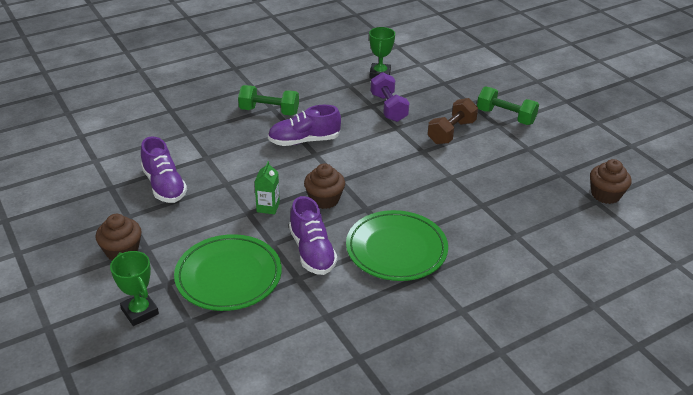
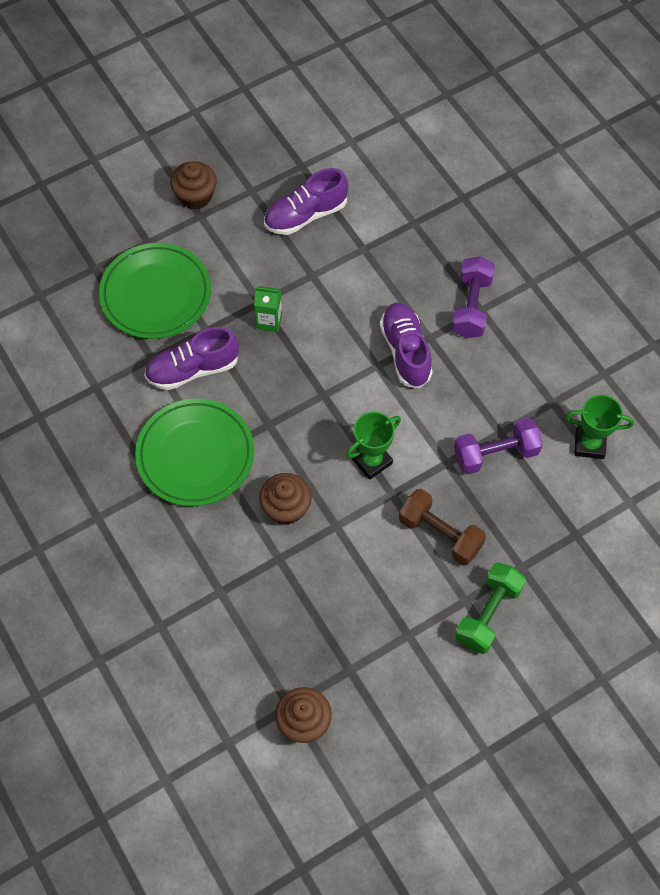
camera: 90 degrees right, 25 degrees up
(140, 311) = (109, 226): green trophy -> green trophy (372, 461)
(269, 111) = (471, 307): green dumbbell -> purple dumbbell
(324, 199) = (285, 379): brown cupcake -> brown cupcake (286, 508)

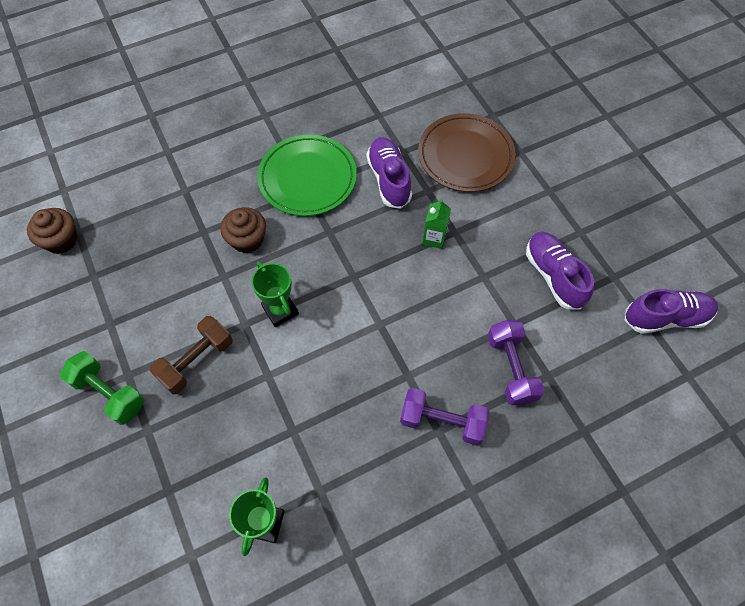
camera: 95 degrees right, 0 degrees up
(156, 294) = (465, 156): green plate -> brown plate
(195, 196) = (571, 188): brown cupcake -> none
(405, 351) = (393, 351): purple shoe -> purple shoe (665, 317)
(496, 454) = (269, 423): purple dumbbell -> purple dumbbell (511, 368)

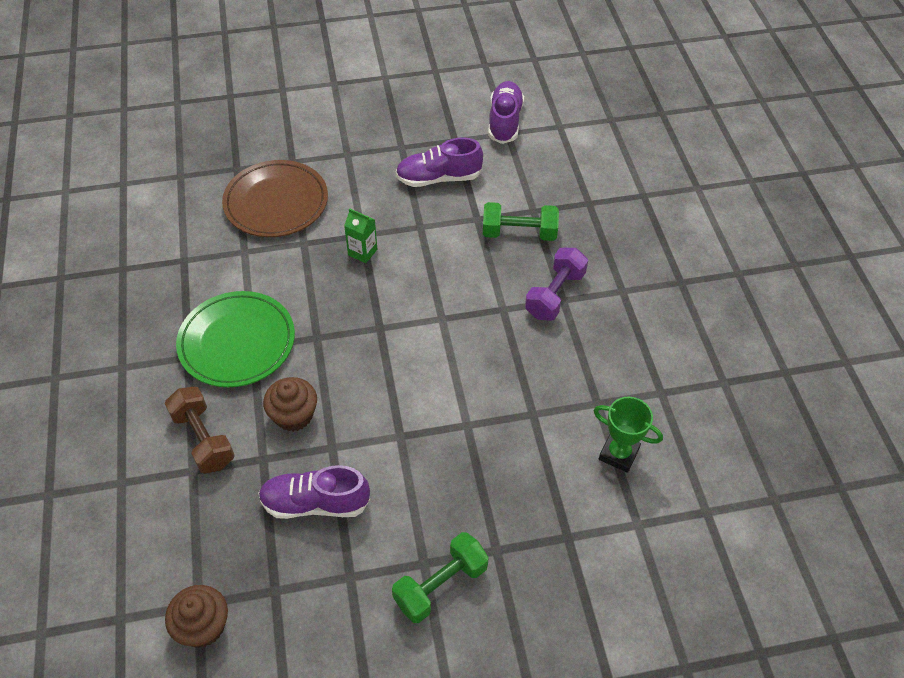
camera: 75 degrees left, 10 degrees down
(196, 361) = (429, 489): brown dumbbell -> brown dumbbell (203, 439)
(280, 310) = (395, 400): green trophy -> none
(389, 179) = (274, 271): purple shoe -> purple shoe (315, 503)
(511, 368) = (519, 233): purple dumbbell -> green dumbbell

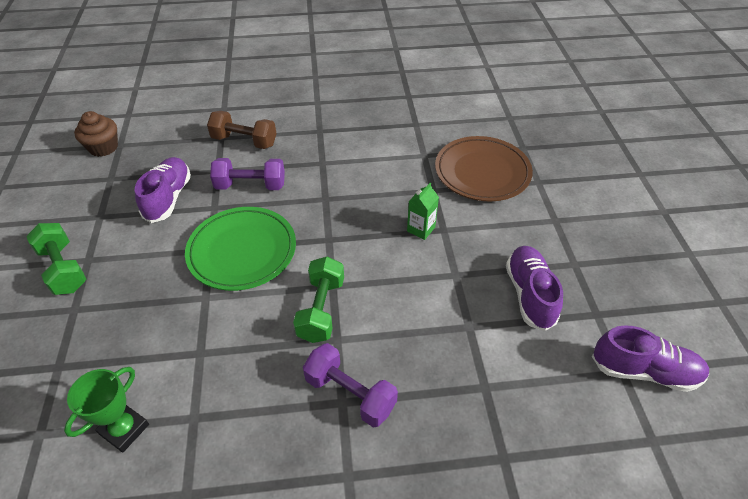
camera: 95 degrees right, 5 degrees down
(203, 439) = (244, 141): brown dumbbell -> brown dumbbell turned 45 degrees clockwise
(237, 342) = (328, 154): green plate -> green plate (242, 251)
(294, 415) = (250, 186): brown cupcake -> purple dumbbell
(519, 233) = (447, 367): green dumbbell -> green dumbbell (321, 309)

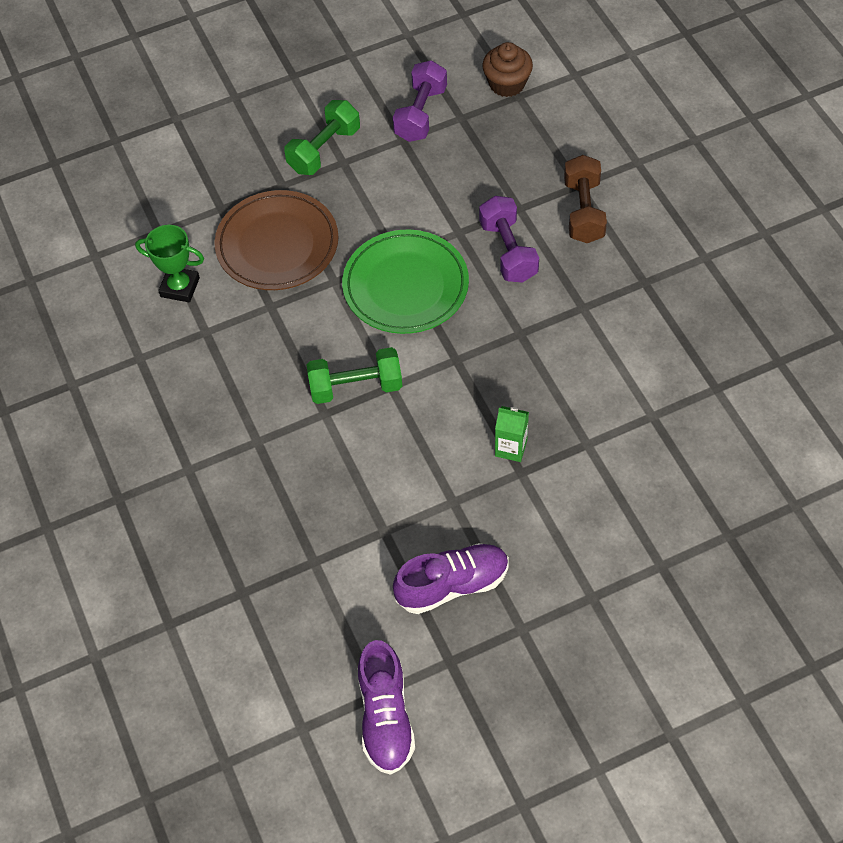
camera: 75 degrees right, 10 degrees up
(168, 198) = (454, 184): purple shoe -> none
(350, 394) = (268, 445): purple dumbbell -> purple dumbbell (421, 114)
(482, 172) = (648, 493): brown plate -> brown plate (277, 245)

